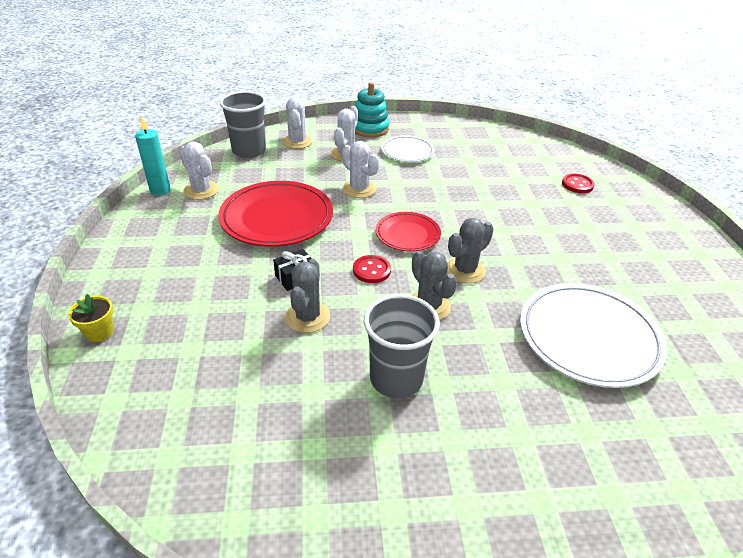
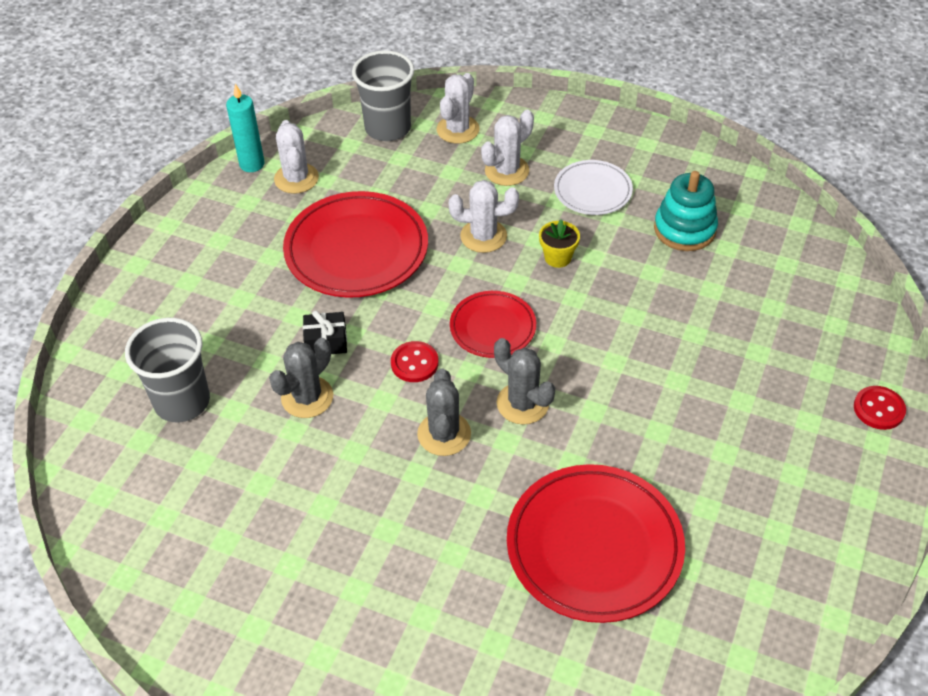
camera: 30 degrees right, 10 degrees up
(99, 332) = (106, 338): yellow flower pot -> yellow flower pot (557, 257)
(359, 189) = (483, 236): white cactus -> white cactus turned 75 degrees counterclockwise
(370, 128) = (571, 132): turquoise stacking toy -> turquoise stacking toy (684, 229)
(396, 378) = (347, 504): grey cup -> grey cup (182, 401)
(465, 270) = (522, 403): grey cactus -> grey cactus turned 60 degrees clockwise
(577, 184) = (791, 326): red button -> red button (878, 409)
(588, 338) = (594, 546): white plate -> red plate

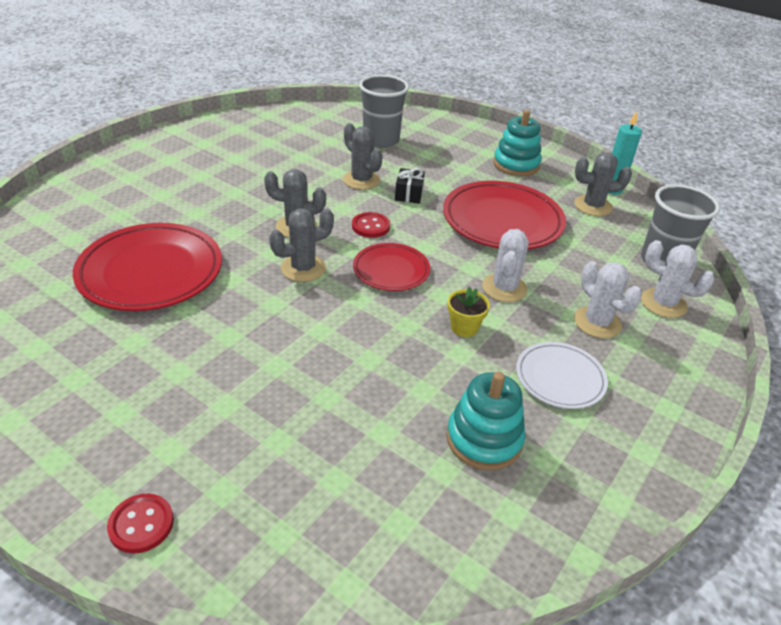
camera: 100 degrees right, 10 degrees down
(215, 250) = (516, 165): none -> turquoise stacking toy
(296, 178) = (593, 206): white cactus -> grey cactus

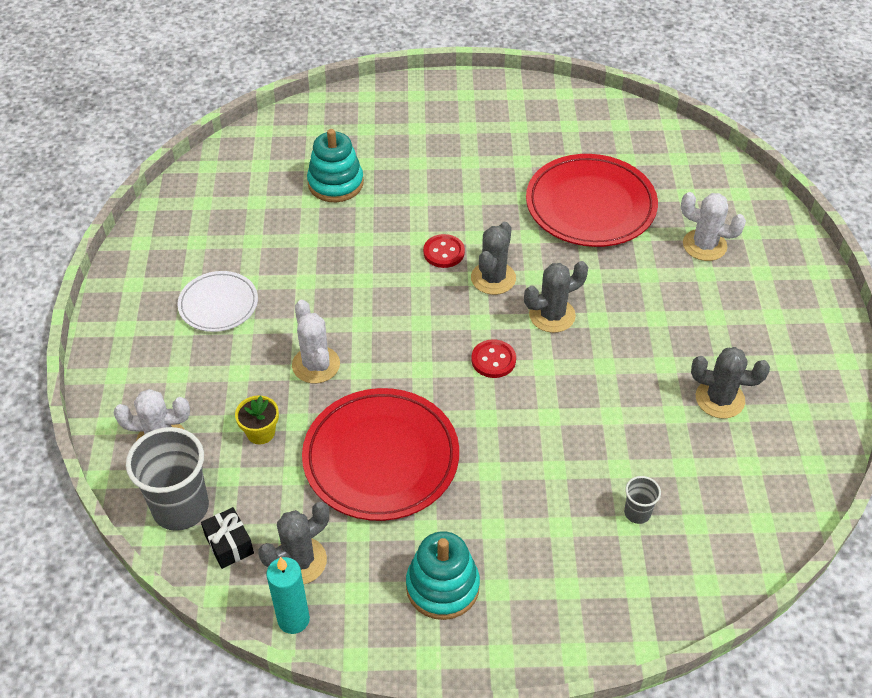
camera: 145 degrees right, 10 degrees up
(141, 524) = (386, 98): red button -> red button (444, 252)
(361, 180) = (574, 420): grey cactus -> grey cactus (720, 399)
(381, 140) = (637, 513): grey cup -> grey cup, size x0.47
(391, 270) = (425, 322): red plate -> none
(409, 194) = (507, 433): black gift -> black gift (229, 544)
(464, 327) = (319, 304): yellow flower pot -> yellow flower pot (260, 432)
(484, 439) = (245, 231): turquoise stacking toy -> turquoise stacking toy (335, 183)
(597, 322) = (214, 377): white cactus -> white cactus (704, 245)

